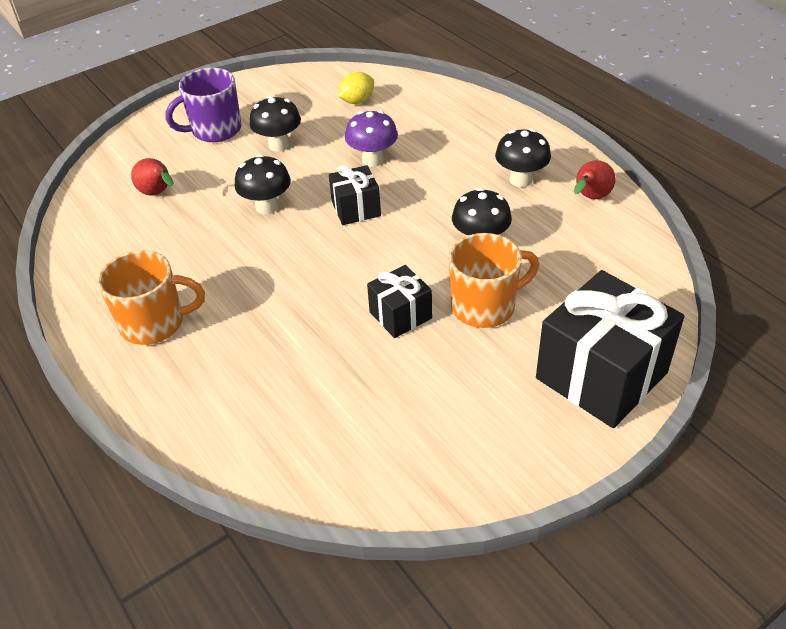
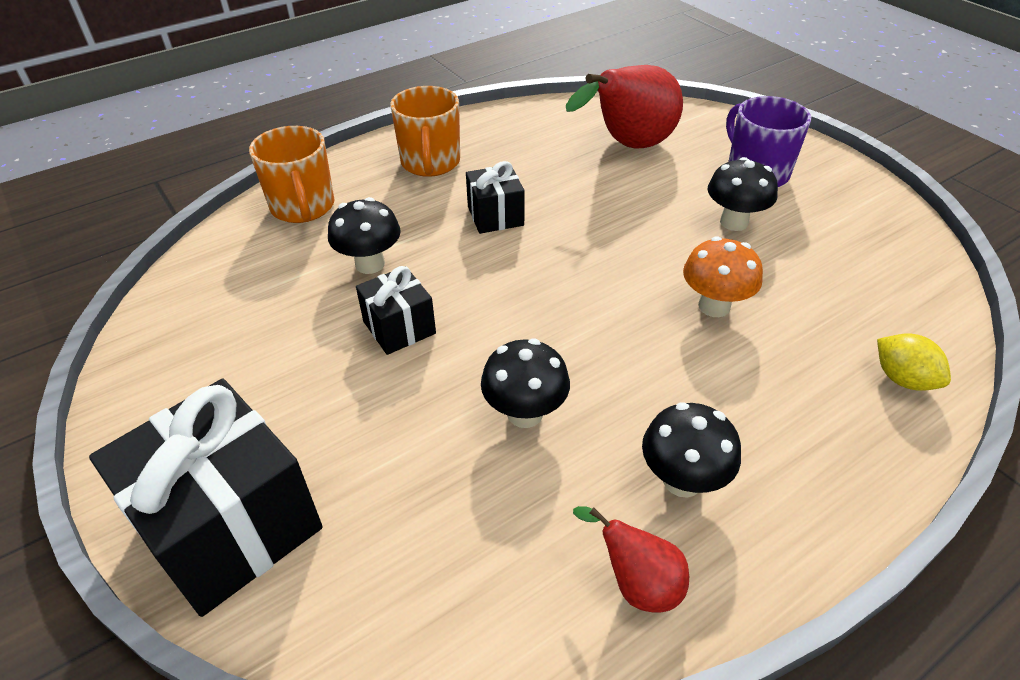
camera: 90 degrees right, 0 degrees up
(158, 193) = (628, 146): red pear -> red pear, size x1.98
(267, 207) = (606, 219): black mushroom -> black mushroom (370, 264)
(356, 209) = (602, 290): black gift -> black gift (495, 216)
(357, 101) = (864, 290): yellow lemon -> yellow lemon (902, 379)
(373, 160) = (714, 306): purple mushroom -> orange mushroom
(485, 306) = (395, 408): orange mug -> orange mug (303, 207)

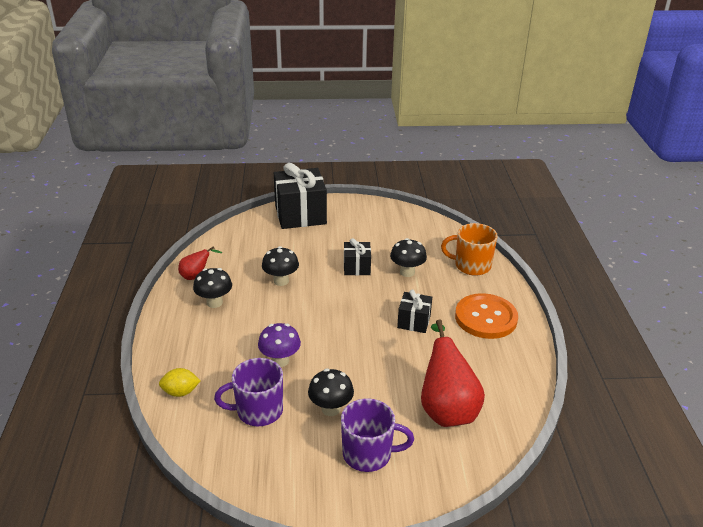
camera: 120 degrees right, 10 degrees down
(430, 163) = (486, 318): orange mug -> orange button
(714, 306) = (280, 360): orange mushroom -> purple mushroom
(819, 280) = (258, 411): none -> purple mug

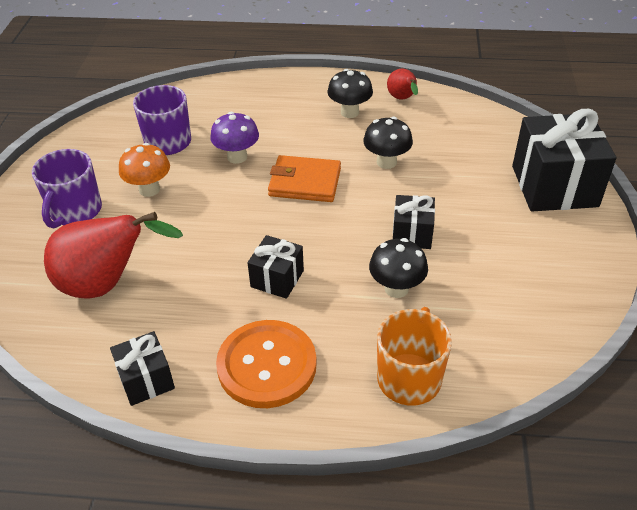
camera: 100 degrees right, 10 degrees up
(180, 392) = (213, 95): yellow lemon -> none
(309, 319) = (305, 182): none -> orange wallet
(331, 409) = (149, 189): black mushroom -> orange mushroom
(519, 368) = (146, 380): none -> black gift

